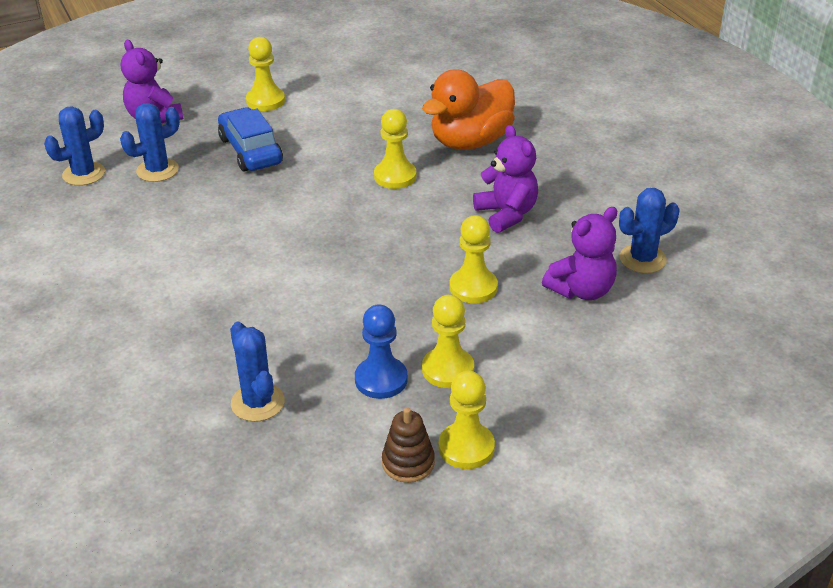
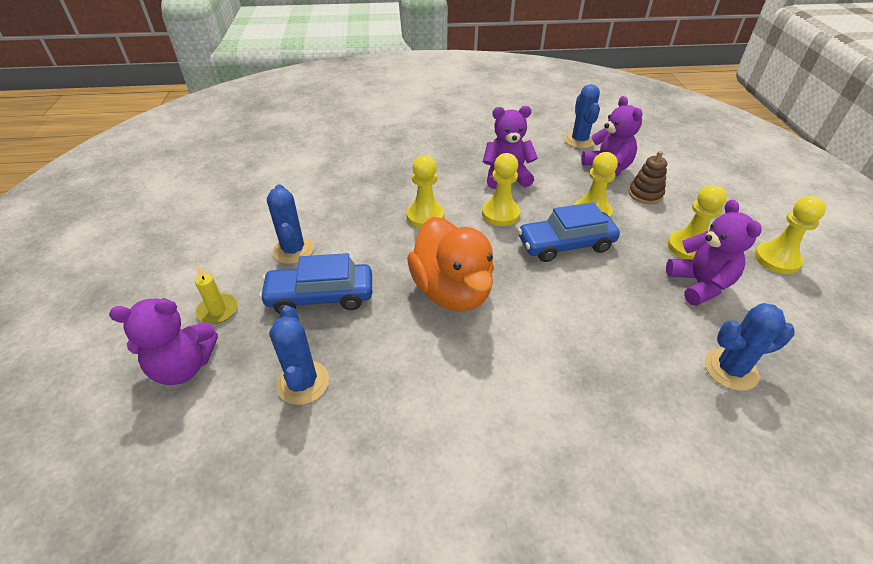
camera: 70 degrees left, 5 degrees up
(84, 174) = (257, 466): blue cactus -> blue cactus (293, 250)
(214, 110) = (218, 310): none -> yellow candle
(265, 101) = (236, 268): yellow pawn -> yellow pawn (500, 214)
(381, 379) = (699, 284): blue pawn -> purple teddy bear
(400, 275) = (565, 244): none -> blue car
(408, 463) = (798, 292): brown stacking toy -> brown stacking toy (645, 194)
(470, 141) = (401, 169): orange duck -> orange duck (452, 291)

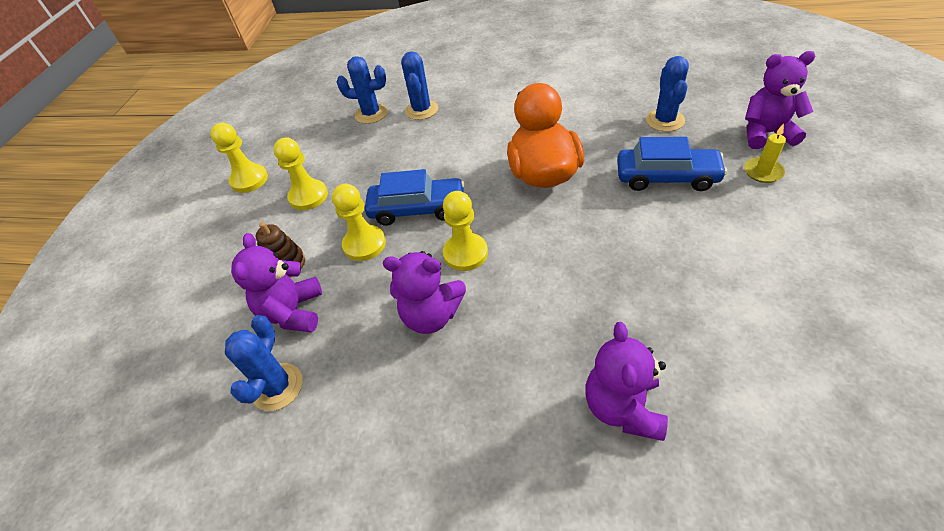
camera: 160 degrees left, 5 degrees up
(293, 250) = (710, 227): blue cactus -> blue cactus (421, 110)
(425, 216) = (555, 259): yellow pawn -> none
(699, 284) = (334, 164): purple teddy bear -> purple teddy bear (623, 407)

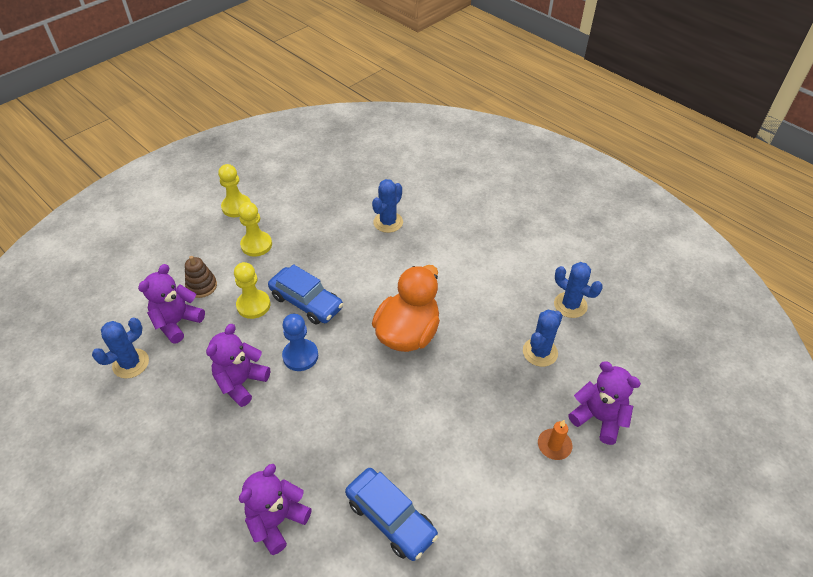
camera: 30 degrees right, 0 degrees up
(371, 114) = (354, 203): blue cactus -> blue cactus (570, 305)
(431, 315) = (241, 382): purple teddy bear -> purple teddy bear turned 75 degrees clockwise
(465, 253) = (300, 356): yellow pawn -> blue pawn
(666, 177) = (483, 398): blue car -> blue car (390, 518)
(763, 172) = (554, 445): yellow candle -> orange candle

